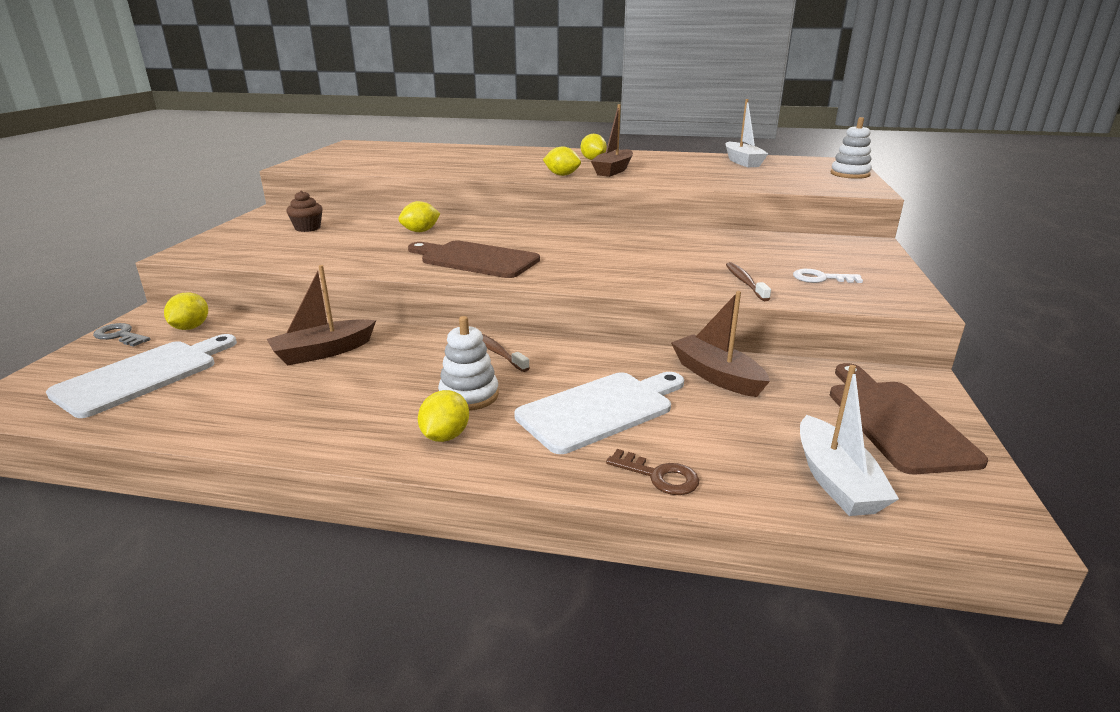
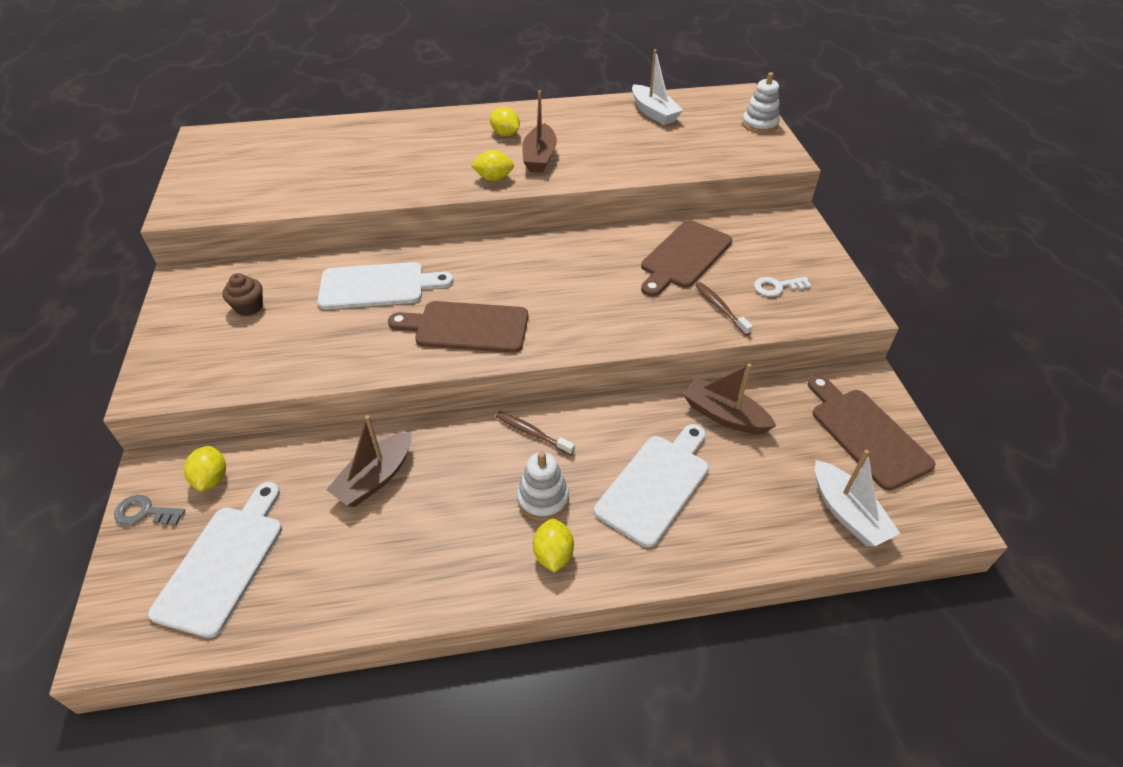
camera: 20 degrees left, 20 degrees up
(420, 231) = (377, 286): yellow lemon -> white cutting board
(659, 476) = (731, 547): brown key -> none
(726, 250) = (684, 257): none -> brown cutting board

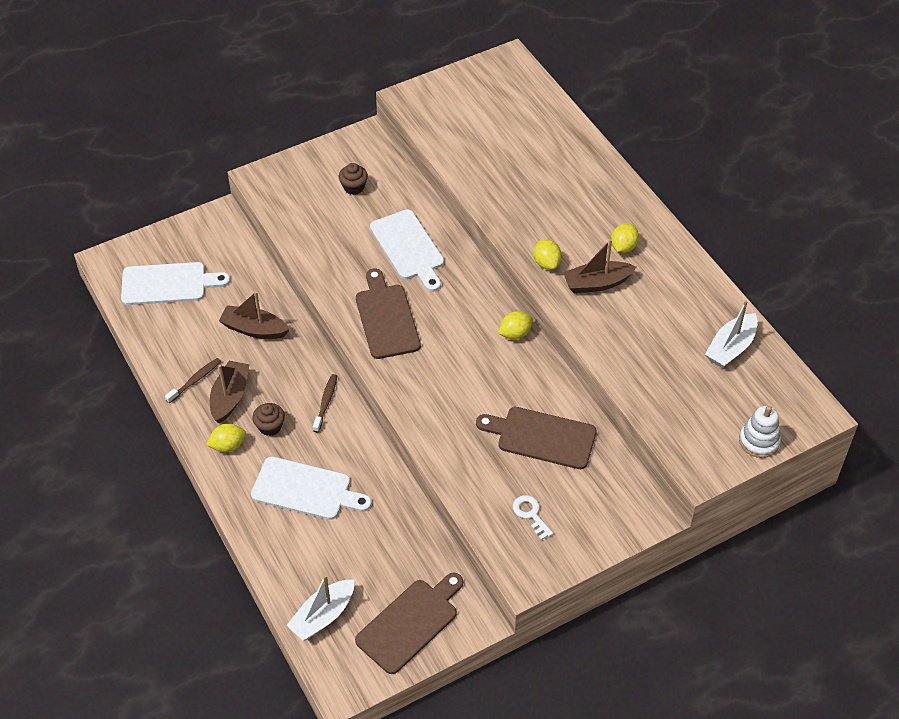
camera: 70 degrees right, 5 degrees up
(145, 512) = (189, 229): grey key -> none
(211, 479) = (223, 247): yellow lemon -> yellow lemon (515, 333)
(543, 499) = (270, 426): white stacking toy -> brown cupcake
(720, 308) = (482, 477): brown toothbrush -> brown toothbrush (195, 380)
(724, 415) = (391, 520): brown boat -> brown boat (230, 397)

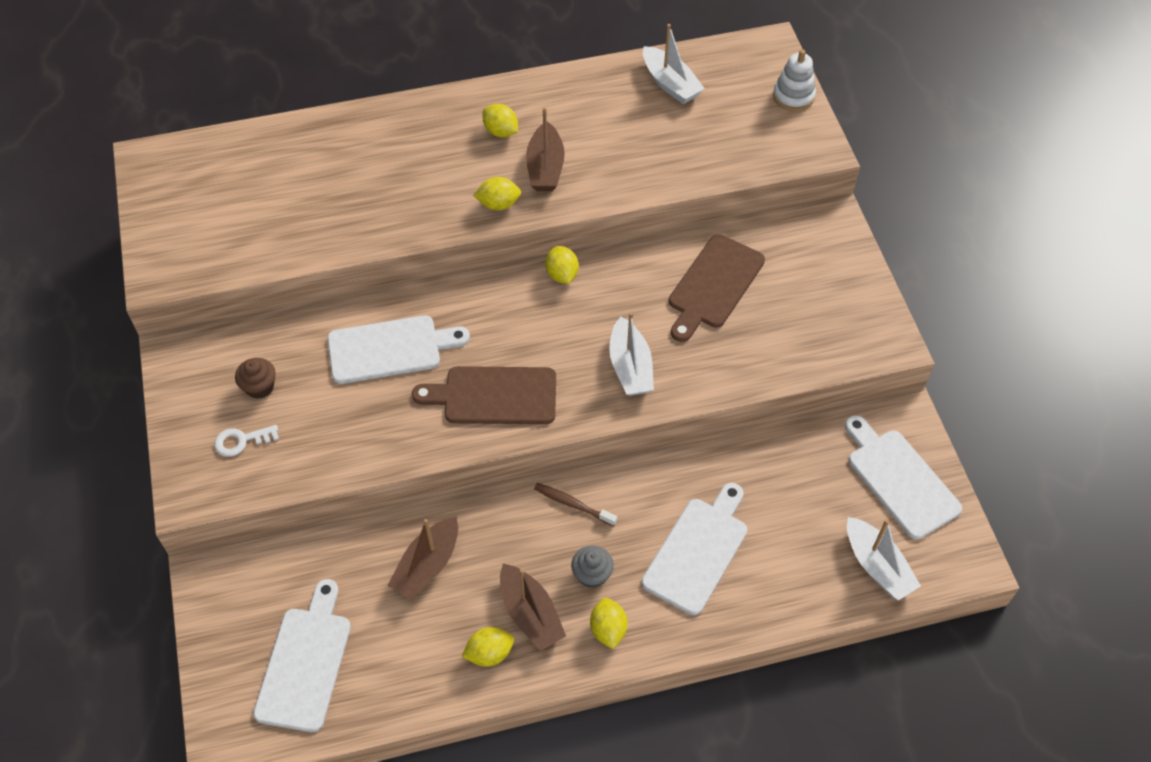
camera: 75 degrees left, 5 degrees up
(195, 380) = (489, 653): brown toothbrush -> yellow lemon
(230, 397) = (530, 614): brown boat -> brown boat turned 150 degrees counterclockwise
(270, 426) = (592, 574): brown cupcake -> grey cupcake
(410, 623) = (900, 479): brown cutting board -> white cutting board
(439, 396) = (630, 367): none -> white boat
(531, 514) = (813, 319): white key -> white key (242, 441)

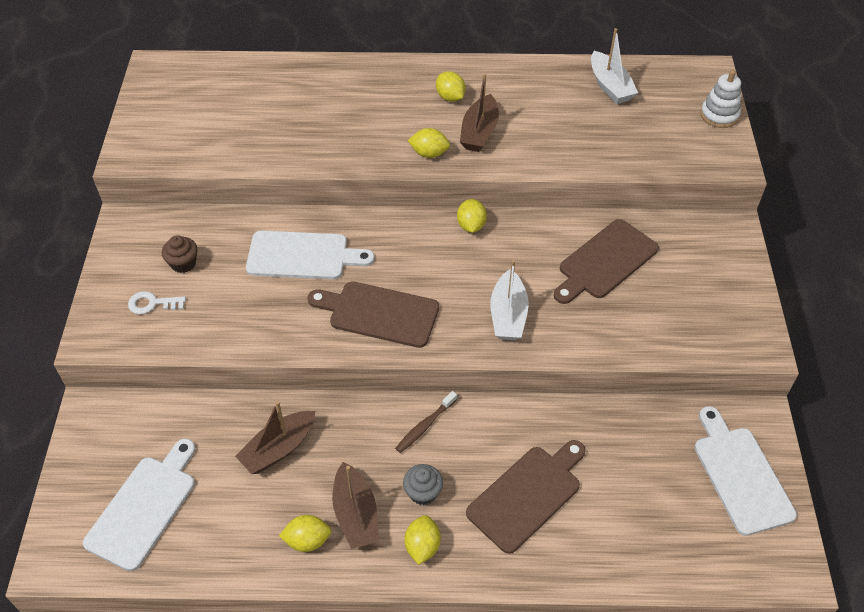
camera: 15 degrees right, 5 degrees down
(573, 504) = (425, 426): brown toothbrush -> brown toothbrush turned 90 degrees counterclockwise
(698, 551) = (527, 495): white cutting board -> brown cutting board
(877, 566) = (697, 551): white boat -> none

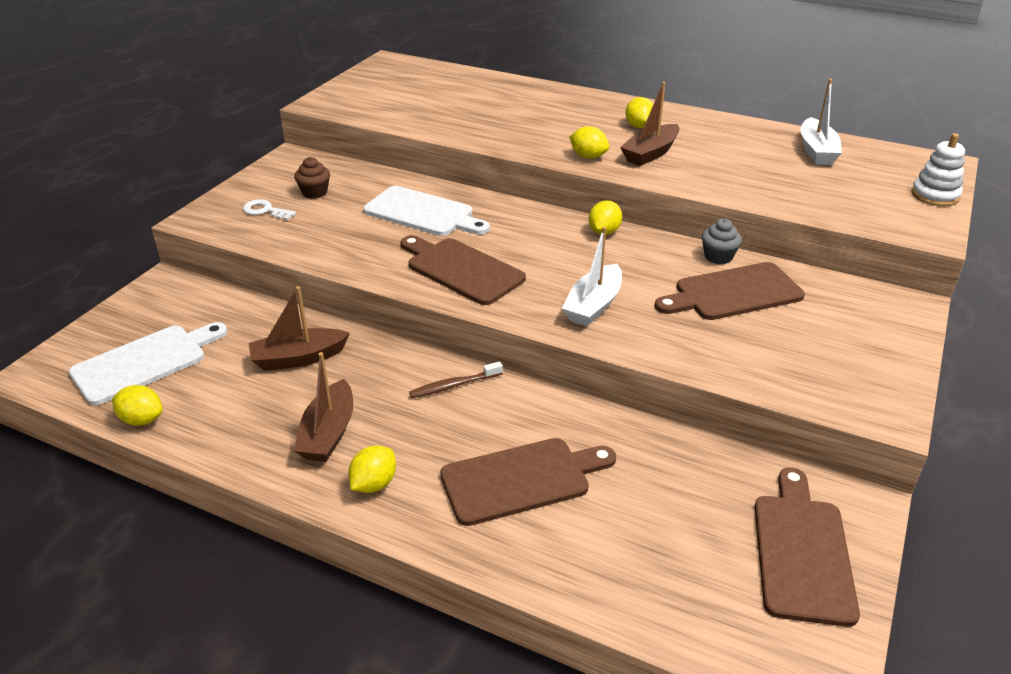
camera: 25 degrees right, 15 degrees down
(307, 540) = (265, 438): yellow lemon -> yellow lemon (142, 420)
(423, 492) = (410, 438): grey cupcake -> grey cupcake (718, 257)
(740, 475) = (802, 551): white cutting board -> brown cutting board

